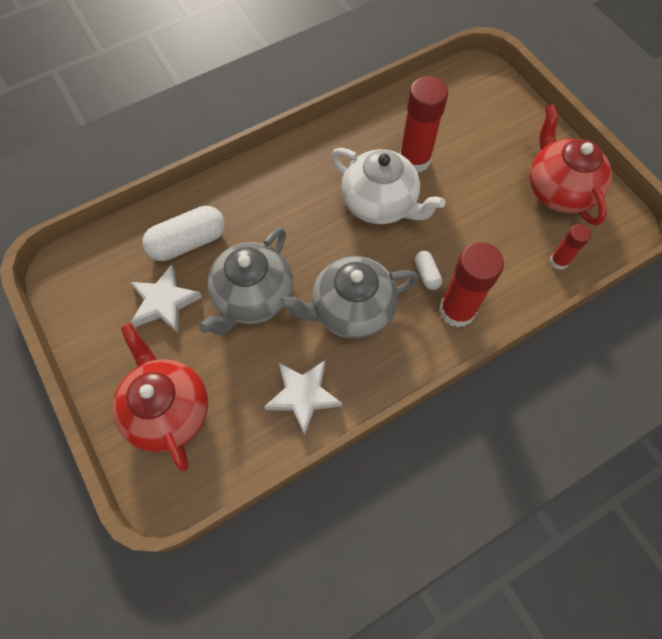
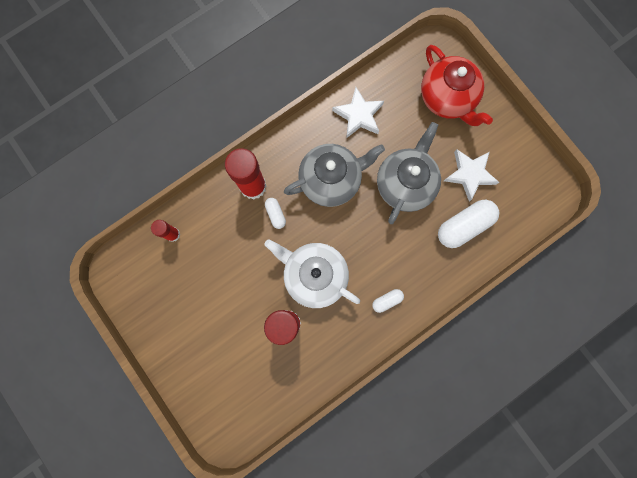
camera: 175 degrees right, 15 degrees up
(297, 173) = (387, 301): none -> white capsule
(558, 190) = (165, 302): red teapot -> none

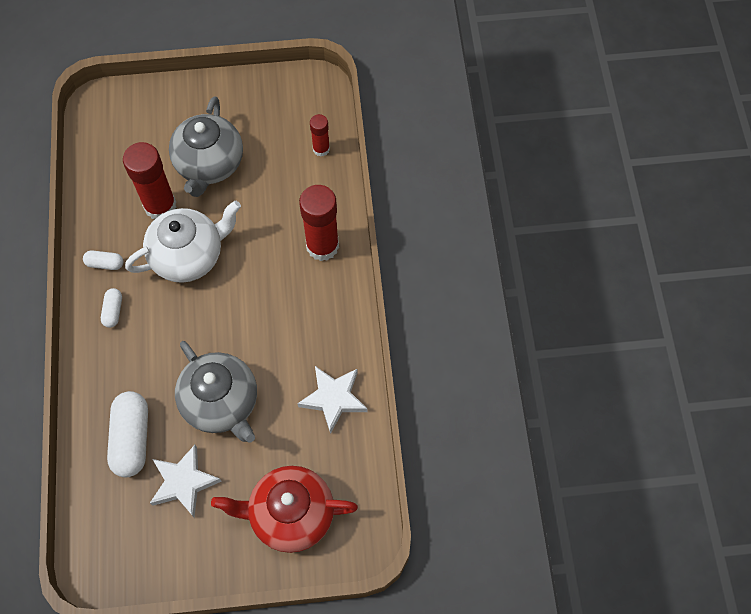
camera: 120 degrees right, 15 degrees down
(275, 214) = (277, 252): white capsule -> white capsule (105, 264)
(331, 180) = (278, 327): grey teapot -> grey teapot (209, 165)

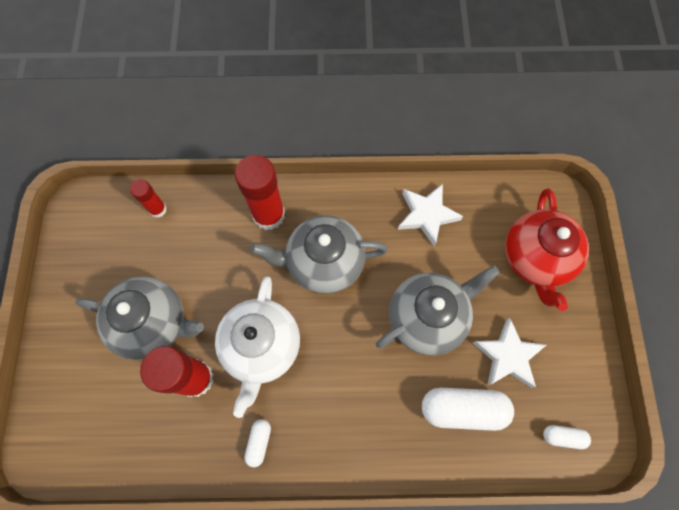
camera: 85 degrees left, 5 degrees up
(113, 311) = (318, 431): white capsule -> white capsule (562, 437)
(189, 255) = (261, 347): white teapot -> white teapot turned 150 degrees counterclockwise
(274, 301) = (323, 262): none -> grey teapot

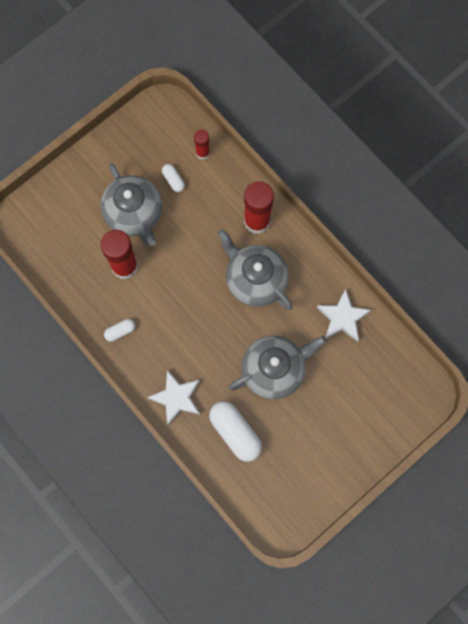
camera: 50 degrees right, 5 degrees up
(261, 347) = (173, 287): white teapot -> none
(427, 317) = (274, 370): grey teapot -> grey teapot turned 45 degrees counterclockwise
(507, 356) = (291, 436): white star -> white star (176, 398)
(536, 259) = (372, 409): red teapot -> none
(562, 437) = (268, 503): white capsule -> white capsule (173, 180)

